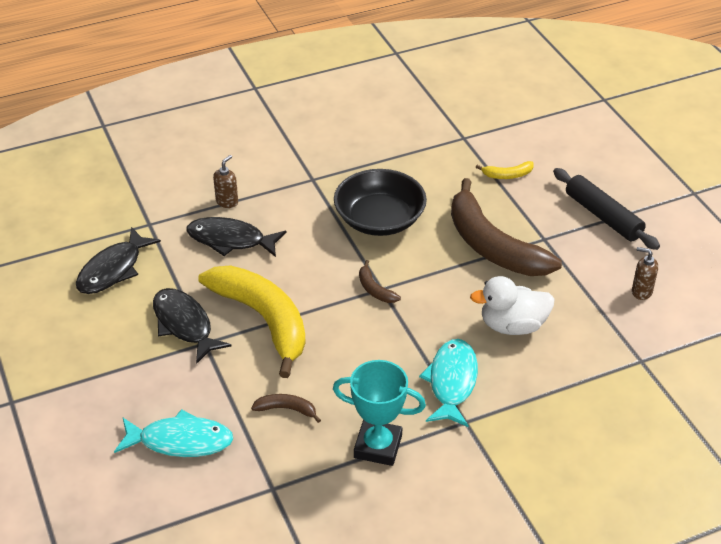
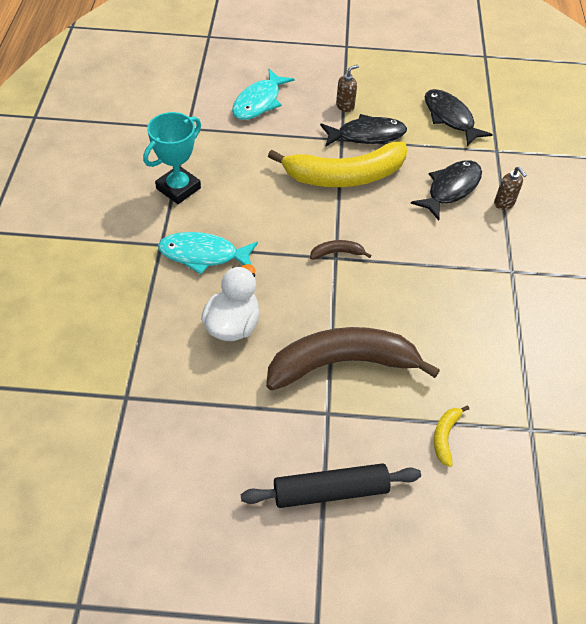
camera: 115 degrees right, 10 degrees up
(287, 409) = (247, 157): brown banana -> none
(379, 219) = (427, 295): black bowl -> none
(452, 382) = (203, 255): turquoise fish -> turquoise fish turned 150 degrees clockwise
(641, 291) = (203, 454): brown soap dispenser -> brown soap dispenser (345, 106)

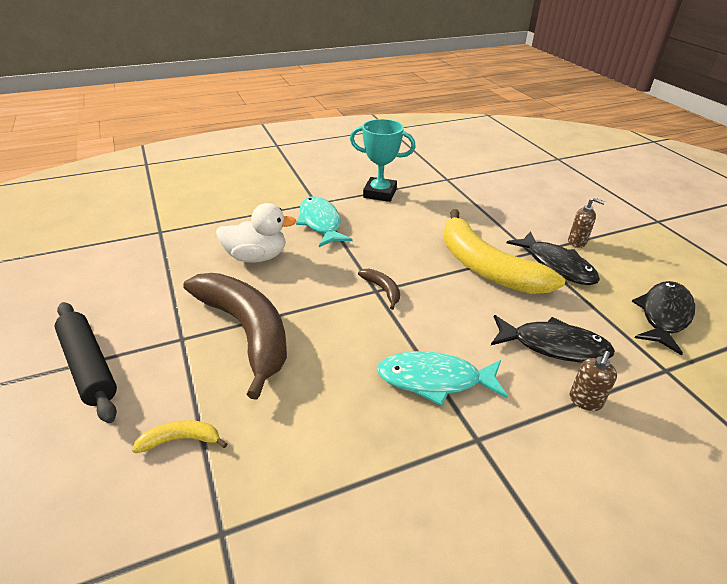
camera: 65 degrees right, 15 degrees down
(259, 102) = (517, 199): turquoise fish -> turquoise fish (434, 380)

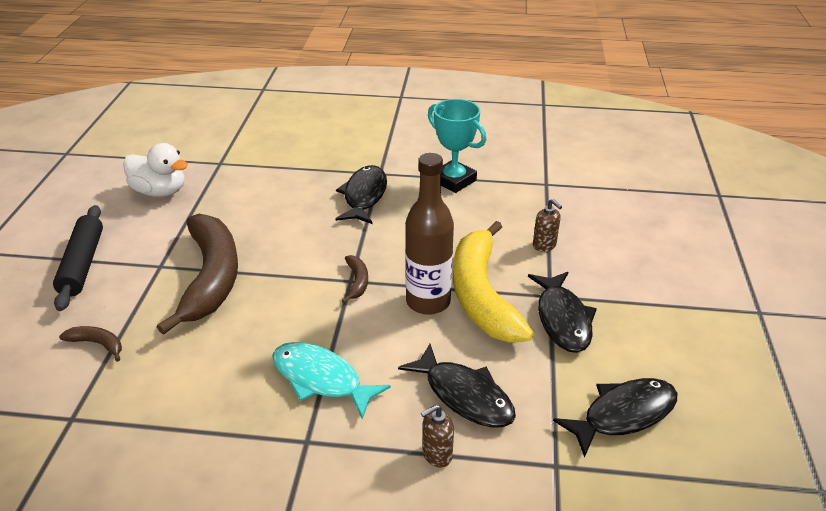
camera: 30 degrees right, 0 degrees up
(181, 440) = (98, 344): yellow banana -> brown banana
(256, 257) = (277, 213): white duck -> white duck (160, 191)
(321, 223) = (364, 196): turquoise fish -> black fish
(453, 286) = (428, 302): none -> brown bottle
(577, 242) = (618, 302): brown soap dispenser -> brown soap dispenser (544, 245)

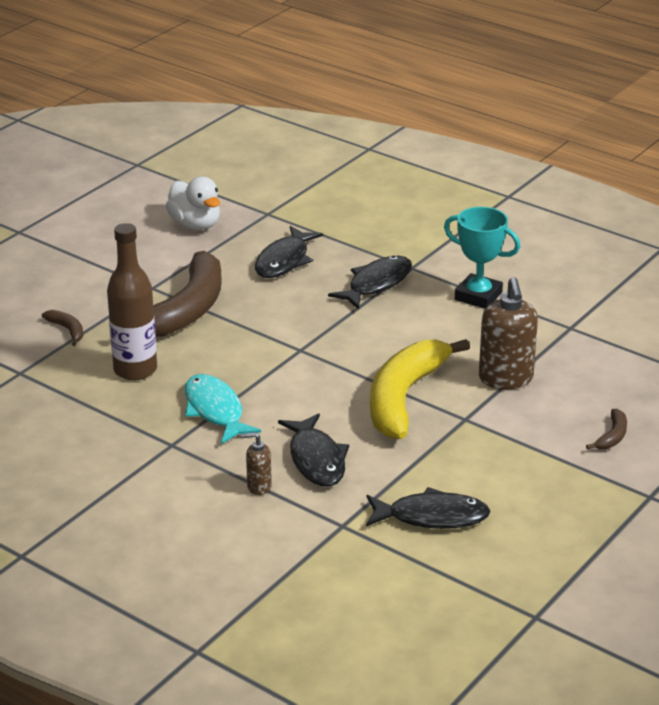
camera: 30 degrees right, 5 degrees down
(83, 264) = (93, 266): black rolling pin -> none
(357, 282) = (305, 352): brown banana -> brown banana (612, 436)
(428, 302) = (351, 387): brown bottle -> brown bottle (135, 370)
(454, 180) = (478, 296): turquoise trophy -> turquoise trophy turned 45 degrees counterclockwise
(544, 245) = (505, 379): brown soap dispenser -> brown soap dispenser, size x1.96
(562, 319) = (456, 439): black fish -> black fish (284, 261)

